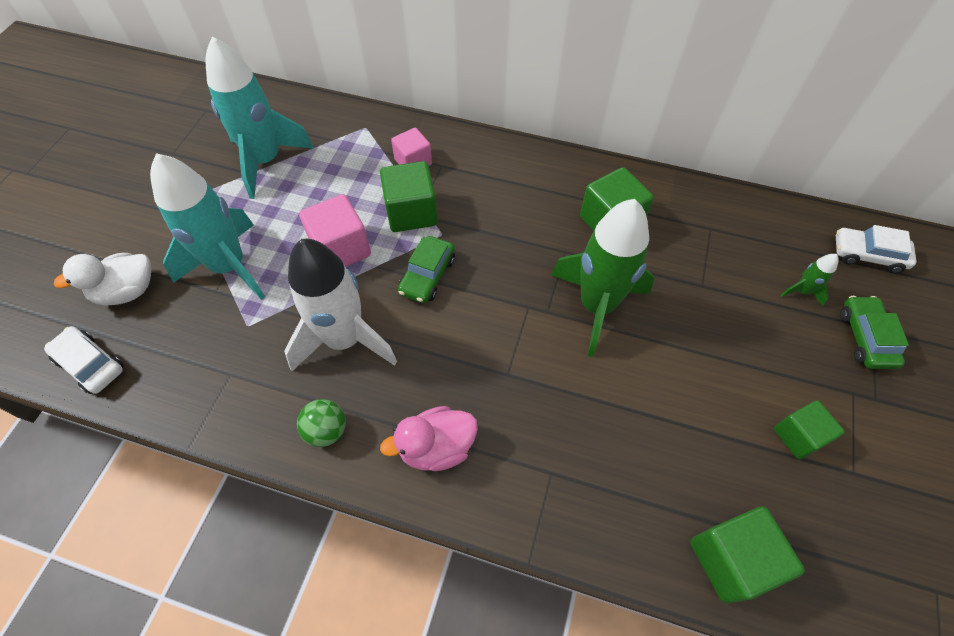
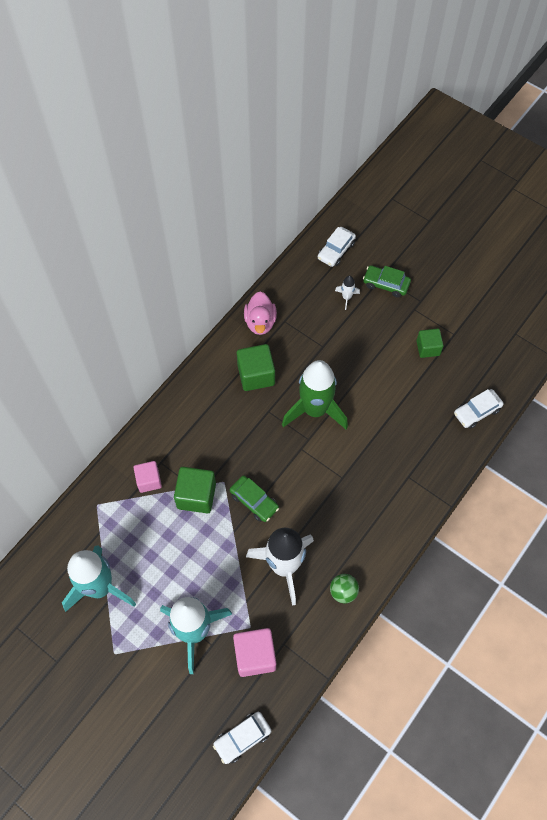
camera: 70 degrees left, 5 degrees up
(127, 291) = (188, 708): white duck -> none
(341, 249) = (209, 551): pink cube -> pink cube (255, 655)
(436, 447) = (374, 532): pink duck -> pink duck (260, 322)
(731, 559) = (477, 411): green cube -> white car
(802, 291) = (346, 297): green rocket -> white rocket

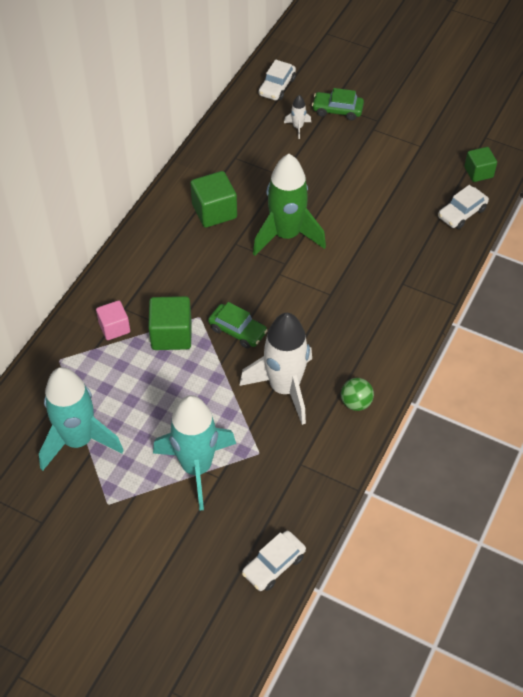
camera: 10 degrees left, 10 degrees down
(255, 655) = (270, 480): pink cube -> none
(260, 322) = (208, 162): pink duck -> none
(428, 348) = (396, 162): green cube -> green cube (478, 172)

